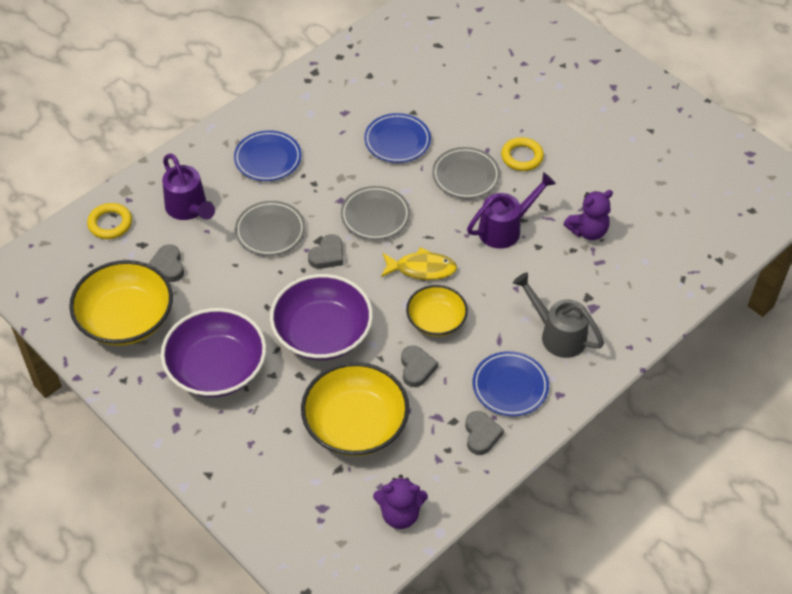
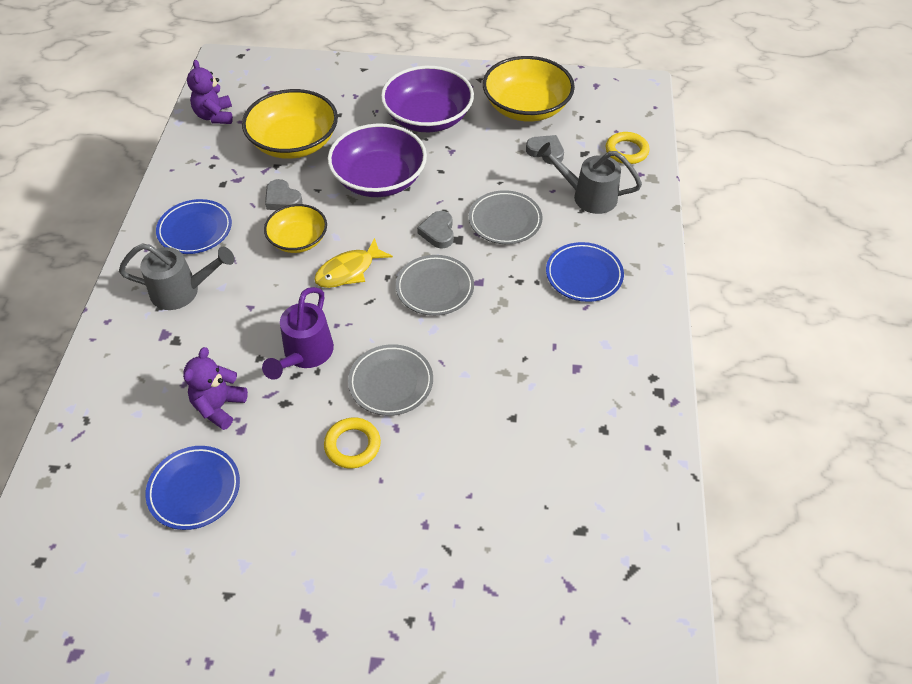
camera: 140 degrees right, 0 degrees up
(189, 209) = (588, 196): purple watering can -> grey watering can
(397, 141) = (493, 373): blue plate -> blue plate (194, 490)
(400, 514) = (215, 116): purple teddy bear -> purple teddy bear turned 60 degrees counterclockwise
(481, 435) = (193, 187): grey heart -> none

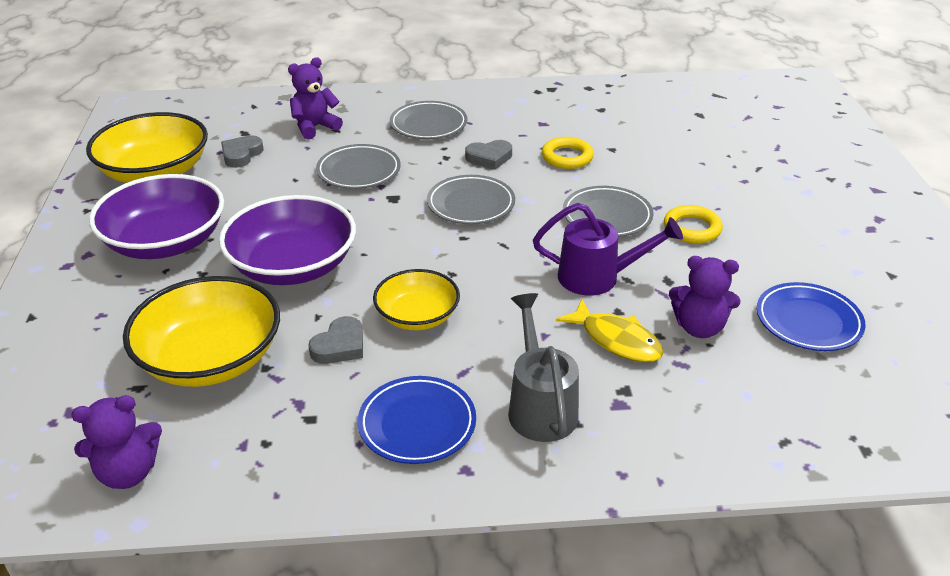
camera: 100 degrees left, 15 degrees down
(349, 271) = (461, 266): yellow fish -> yellow fish (616, 340)
(438, 232) = (384, 211): grey heart -> grey heart (489, 158)
(584, 275) = (428, 125): blue plate -> grey plate
(588, 196) = (315, 127): grey watering can -> purple teddy bear
(626, 151) = (242, 110): yellow ring -> yellow ring (567, 157)

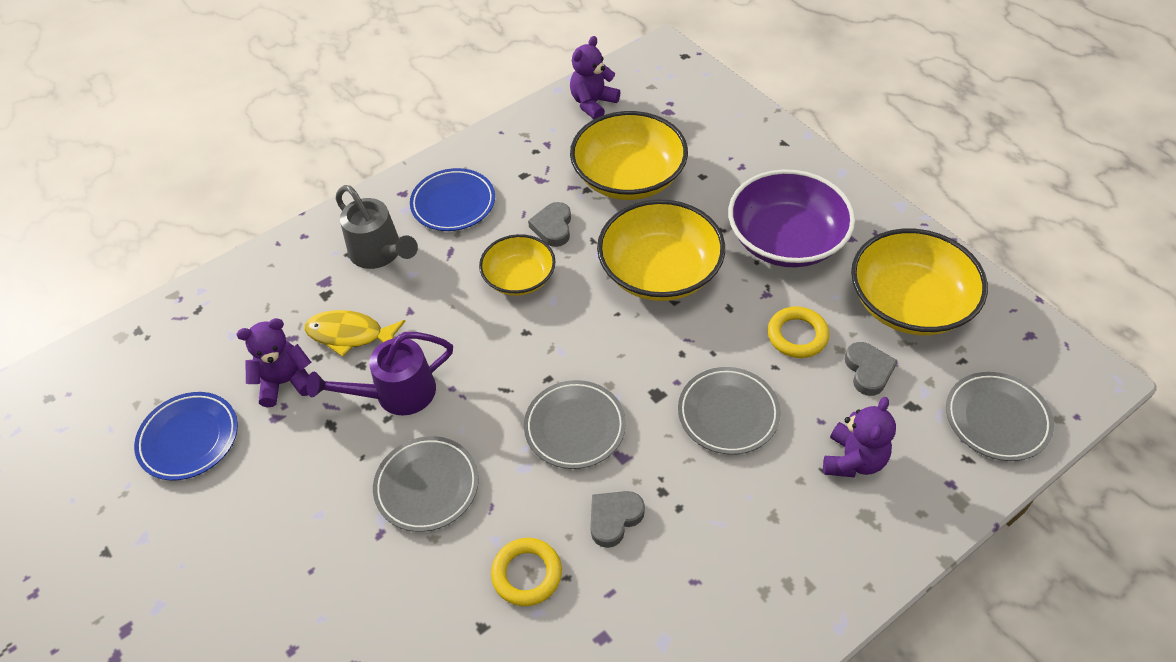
camera: 150 degrees right, 15 degrees up
(293, 266) = (660, 271): purple bowl -> yellow bowl
(428, 125) = (736, 545): grey plate -> grey plate (996, 419)
(692, 228) = (330, 515): yellow ring -> yellow ring (797, 335)

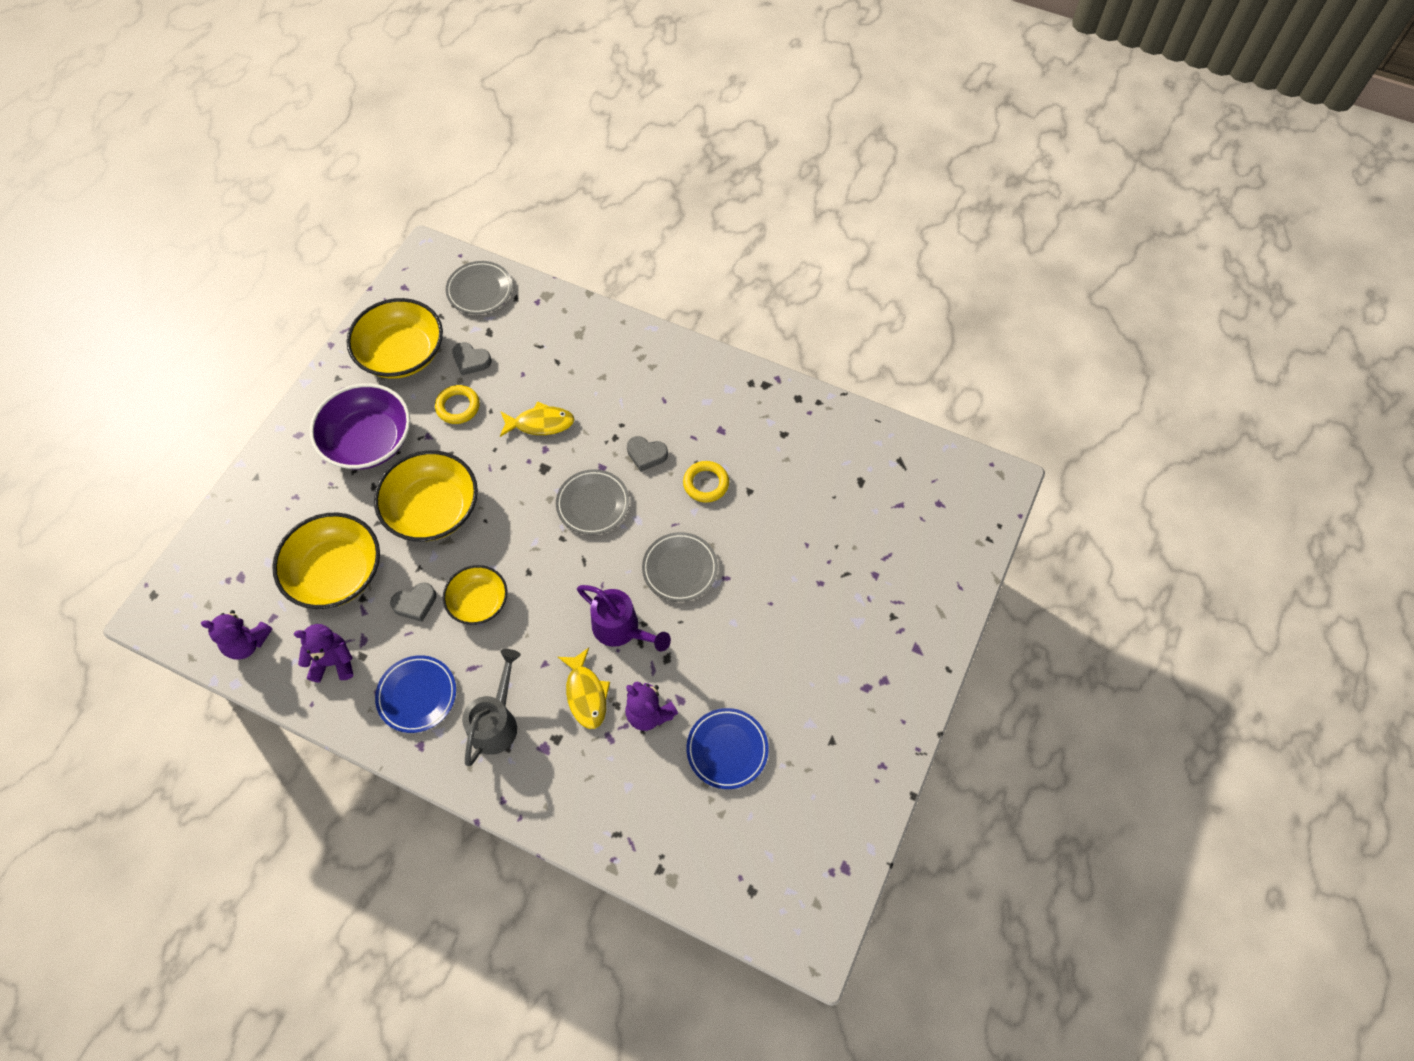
camera: 120 degrees left, 10 degrees up
(728, 413) = (540, 423): grey plate -> yellow fish
(853, 460) = (543, 350): purple teddy bear -> purple teddy bear (333, 662)
(868, 371) = (471, 361): grey heart -> grey heart turned 120 degrees counterclockwise

